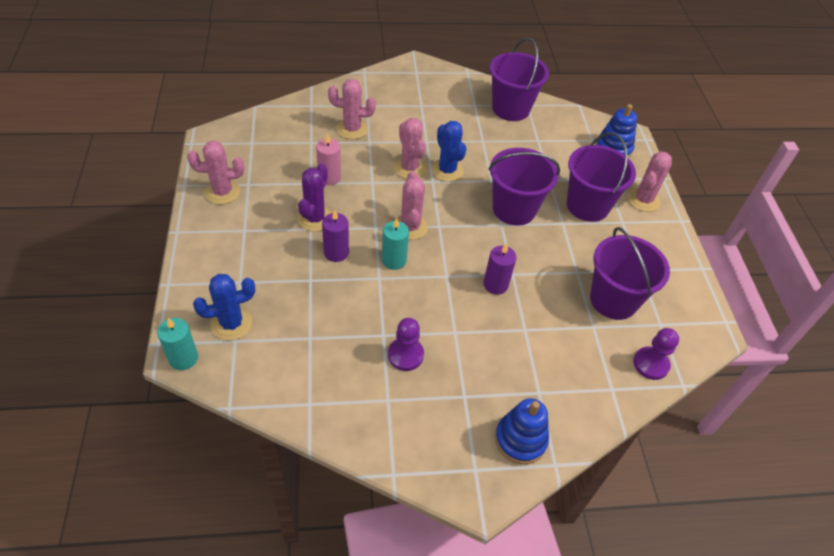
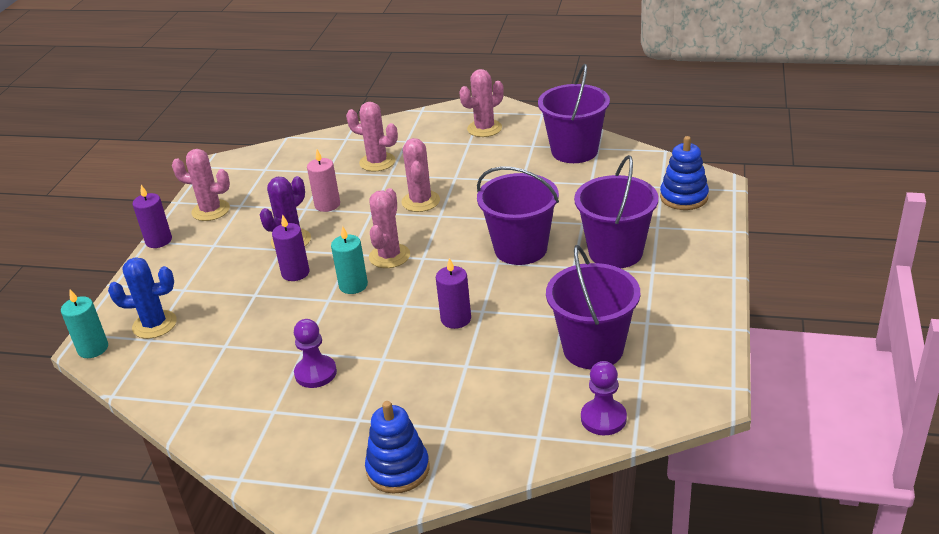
camera: 25 degrees right, 15 degrees down
(187, 230) = (158, 241): none -> purple candle
(447, 170) = (462, 206): blue cactus -> none
(643, 200) = (693, 251): pink cactus -> pink cactus (484, 128)

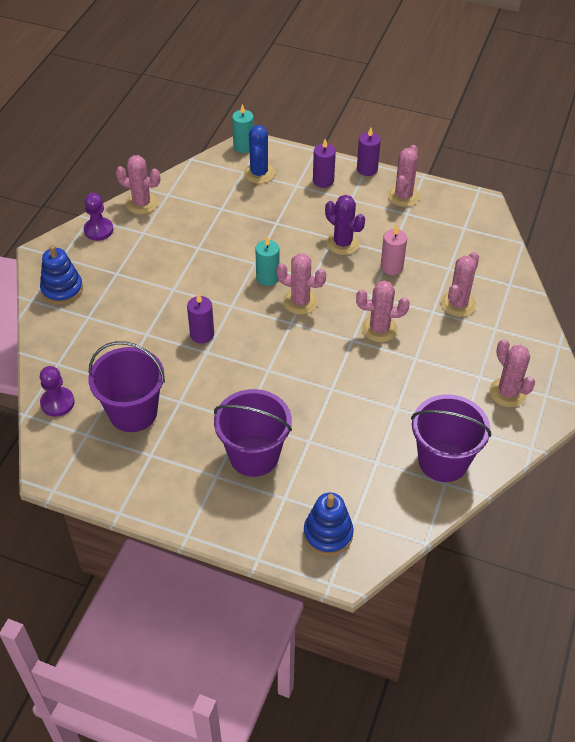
camera: 95 degrees right, 15 degrees up
(209, 426) = (142, 203): none -> pink cactus
(295, 273) = (296, 245): purple candle -> purple candle (323, 181)
(315, 373) = (172, 253): purple pawn -> purple pawn (98, 230)
(520, 249) = (282, 388): purple bucket -> none

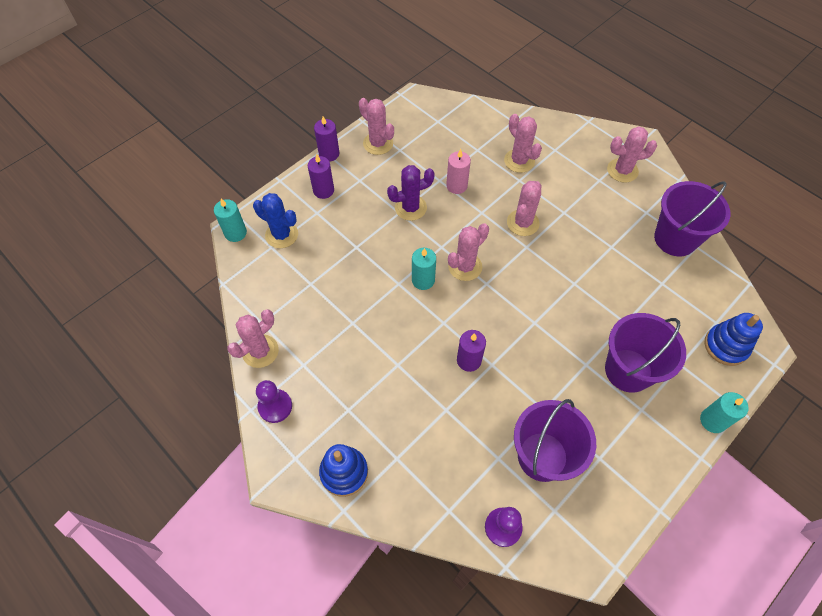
camera: 65 degrees left, 10 degrees up
(232, 538) = (713, 421): none -> turquoise candle

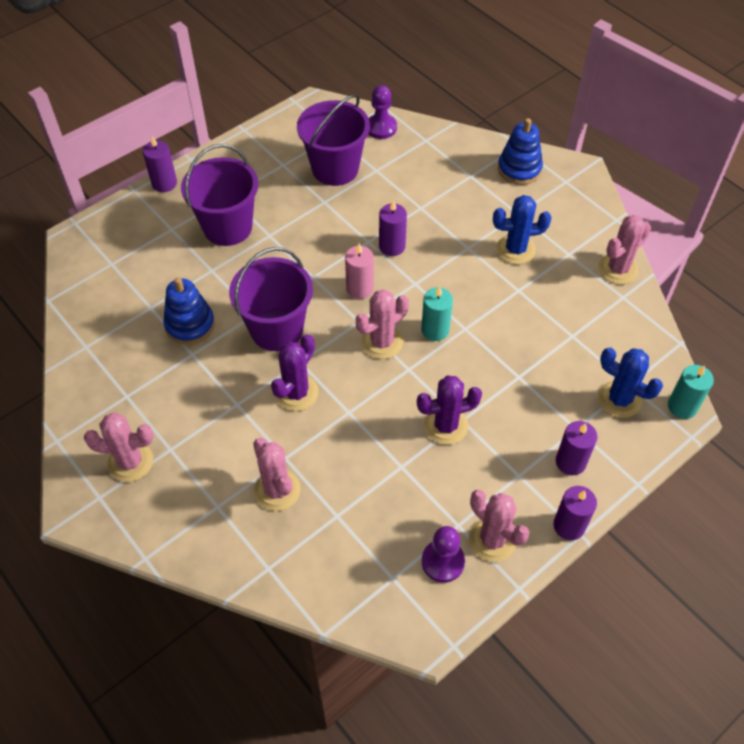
camera: 175 degrees left, 5 degrees down
(275, 406) = (592, 220): purple pawn -> purple pawn (443, 562)
(353, 365) = (515, 249): none -> blue cactus
(456, 186) = (377, 455): pink candle -> pink candle (359, 288)
(522, 223) = (296, 393): pink cactus -> purple cactus
(675, 239) = (107, 358): purple bucket -> purple bucket (277, 329)
(713, 421) = (164, 183): turquoise candle -> purple candle
(726, 346) = (114, 241): blue stacking toy -> blue stacking toy (190, 325)

